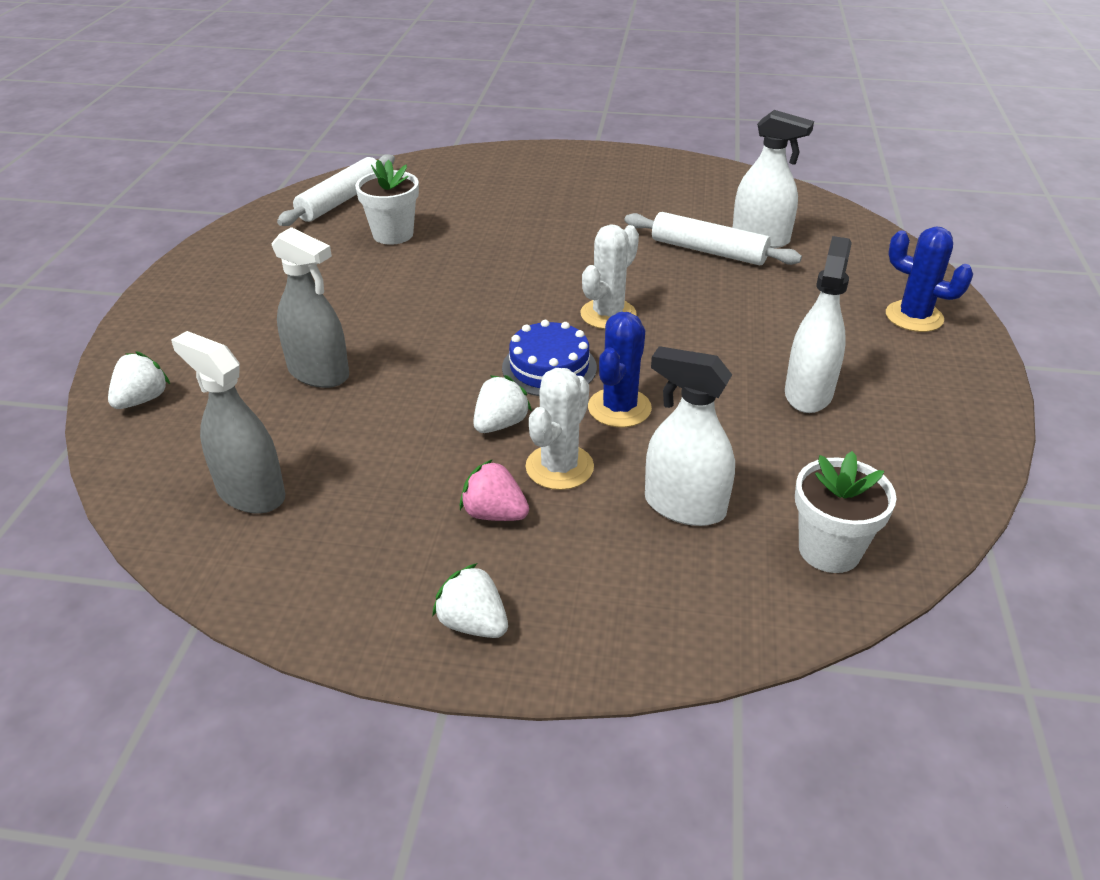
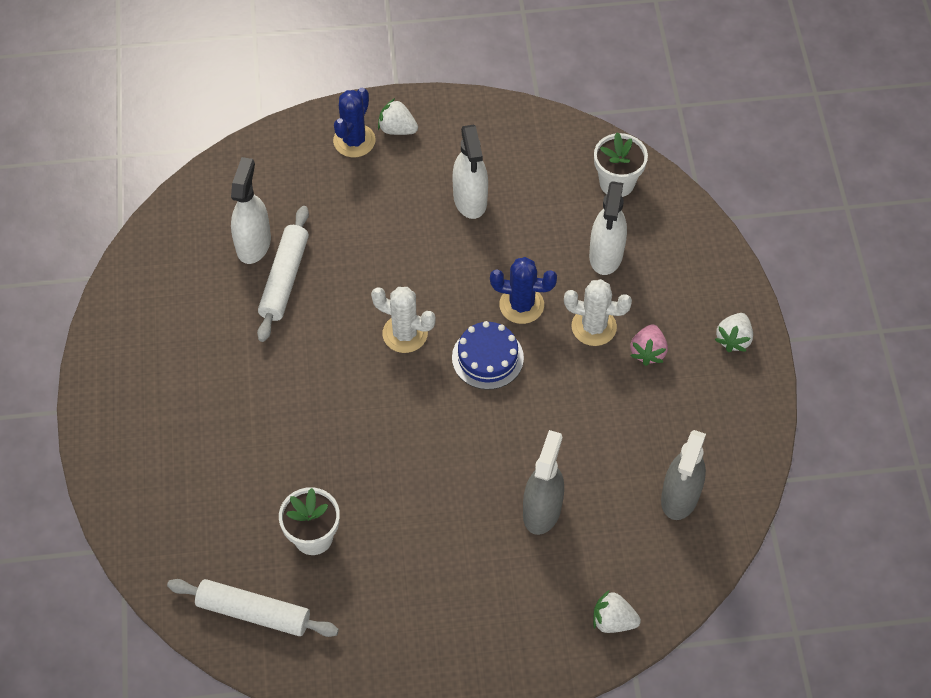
camera: 105 degrees left, 20 degrees up
(500, 424) = (562, 371): white strawberry -> white strawberry (397, 129)
(808, 393) = (470, 199): white spray bottle -> white spray bottle turned 105 degrees counterclockwise

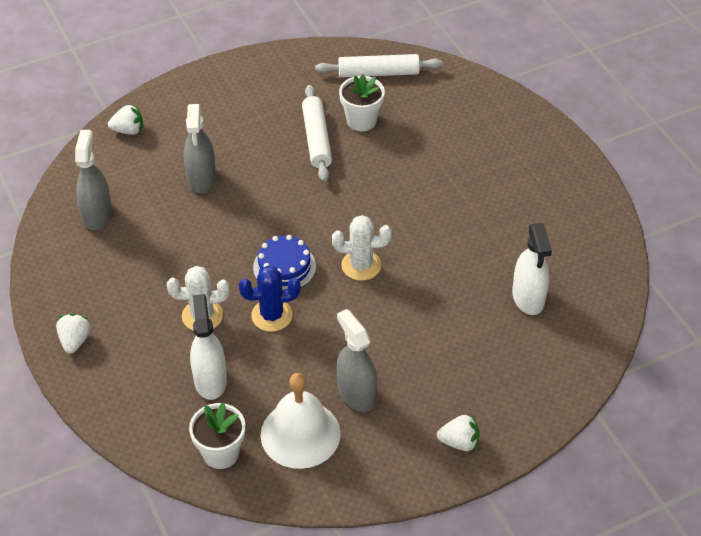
camera: 160 degrees right, 10 degrees down
(284, 279) = (484, 278): white rolling pin -> white rolling pin (317, 139)
(354, 141) = (494, 417): blue cactus -> none
(470, 199) = (356, 394): white spray bottle -> grey spray bottle
(537, 178) = (300, 434): none -> white bell
(648, 352) = (149, 309): pink strawberry -> none

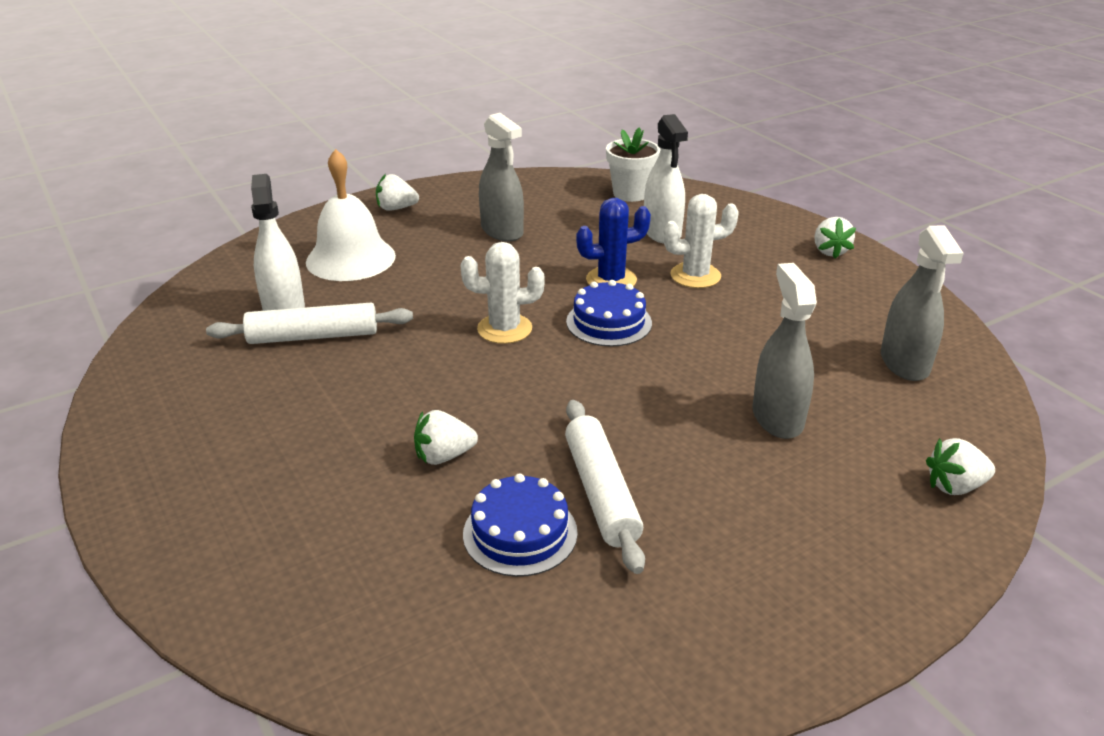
camera: 175 degrees right, 15 degrees down
(300, 434) = (556, 206): white bell -> white bell (350, 258)
(361, 121) = (520, 533): white flower pot -> blue cake
(378, 73) = (488, 651): white rolling pin -> white rolling pin (313, 336)
(401, 166) = (444, 456): none -> white strawberry

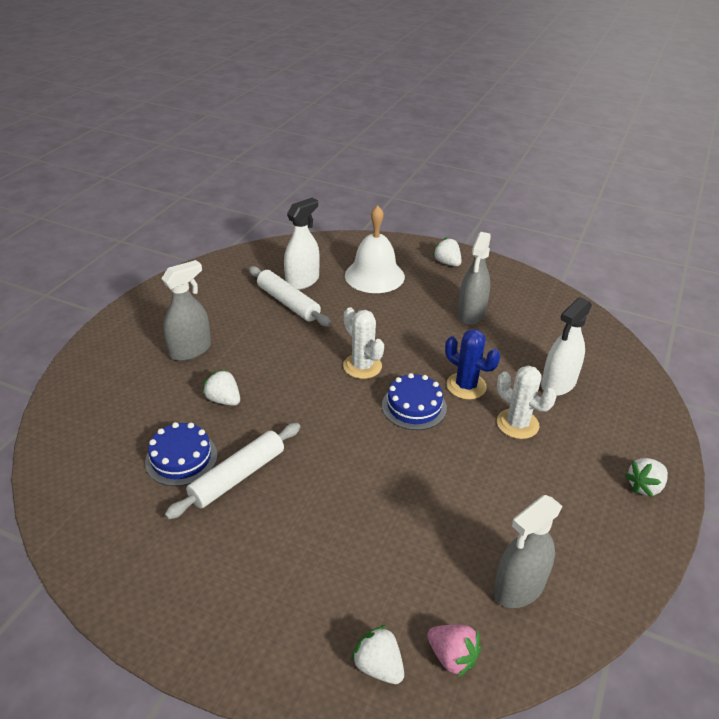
camera: 55 degrees right, 5 degrees up
(630, 194) = (595, 346): white flower pot -> none
(777, 418) = (379, 532): grey spray bottle -> grey spray bottle (190, 350)
(965, 434) = (452, 656): none -> pink strawberry

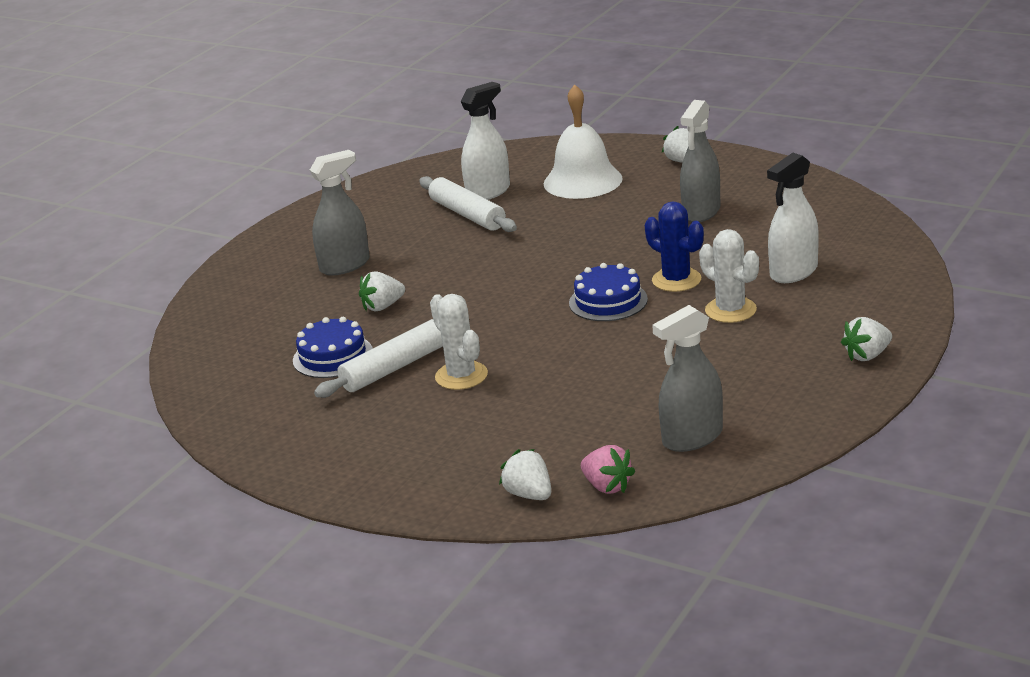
camera: 10 degrees right, 10 degrees down
(224, 400) = (383, 306): white strawberry -> white strawberry turned 75 degrees counterclockwise
(362, 366) = (551, 269): white cactus -> white cactus (461, 376)

